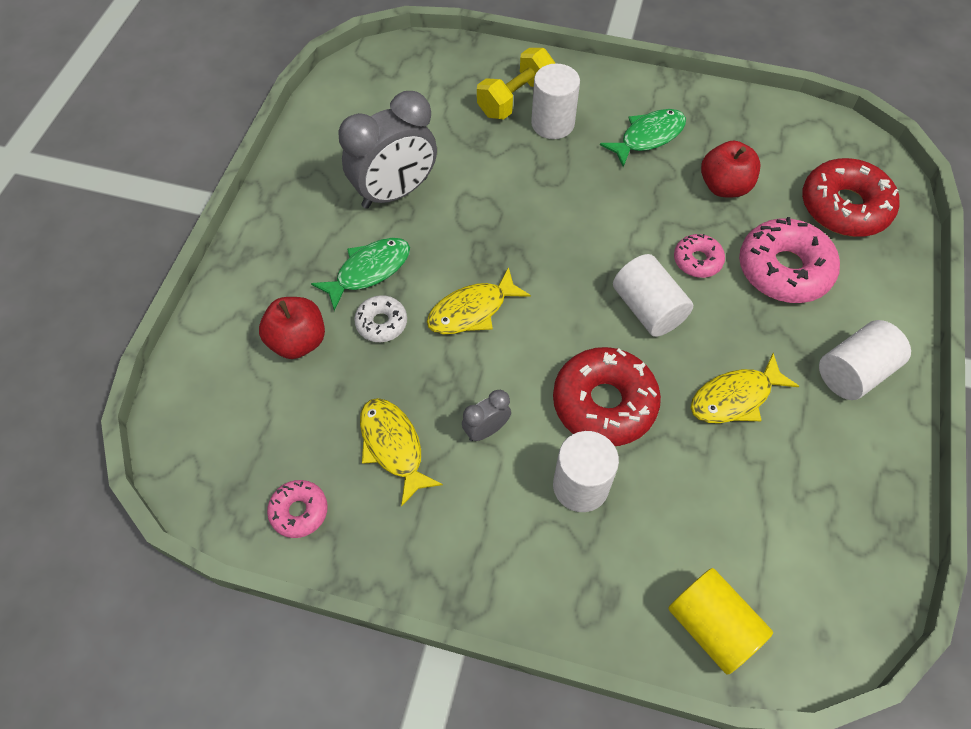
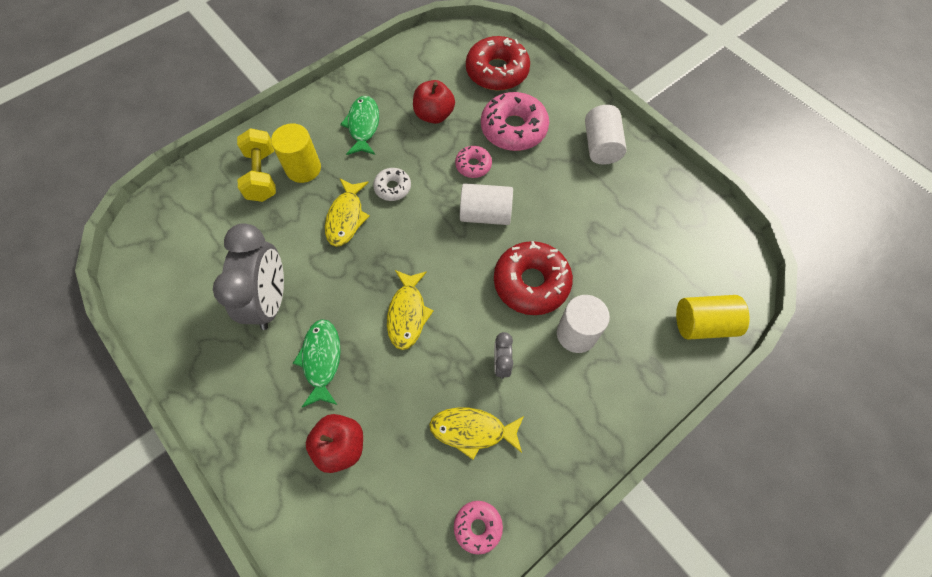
camera: 55 degrees left, 5 degrees up
(381, 323) = (371, 378): white donut -> white donut (393, 187)
(552, 124) = (303, 168): white cylinder -> yellow cylinder
(735, 398) = (576, 213): yellow fish -> yellow fish (346, 218)

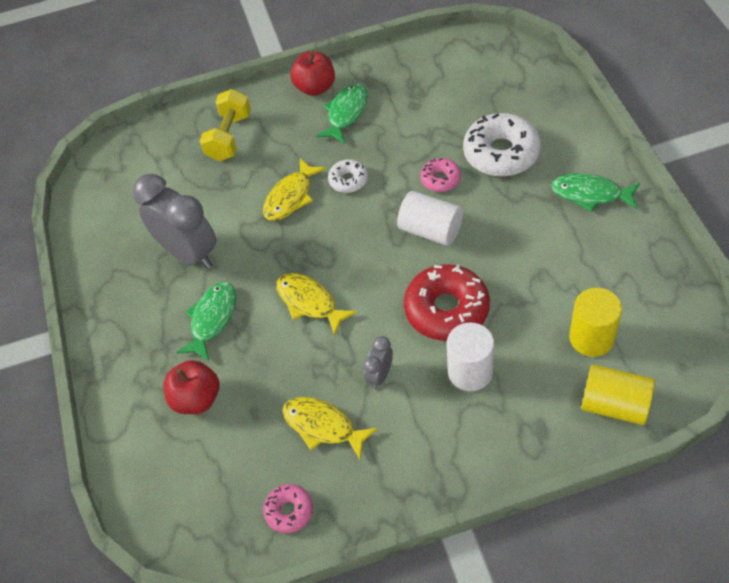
camera: 30 degrees right, 10 degrees down
(270, 301) = (189, 253): grey clock -> grey clock turned 75 degrees counterclockwise
(303, 168) = (270, 140): yellow cylinder -> yellow cylinder (591, 338)
(407, 314) = (309, 302): yellow fish -> yellow fish turned 105 degrees clockwise
(434, 115) = (423, 119): red apple -> red apple (315, 87)
(497, 71) = (511, 90): red donut -> none
(513, 129) = (501, 153): pink donut -> white donut
(601, 146) = (590, 194): white cylinder -> green fish

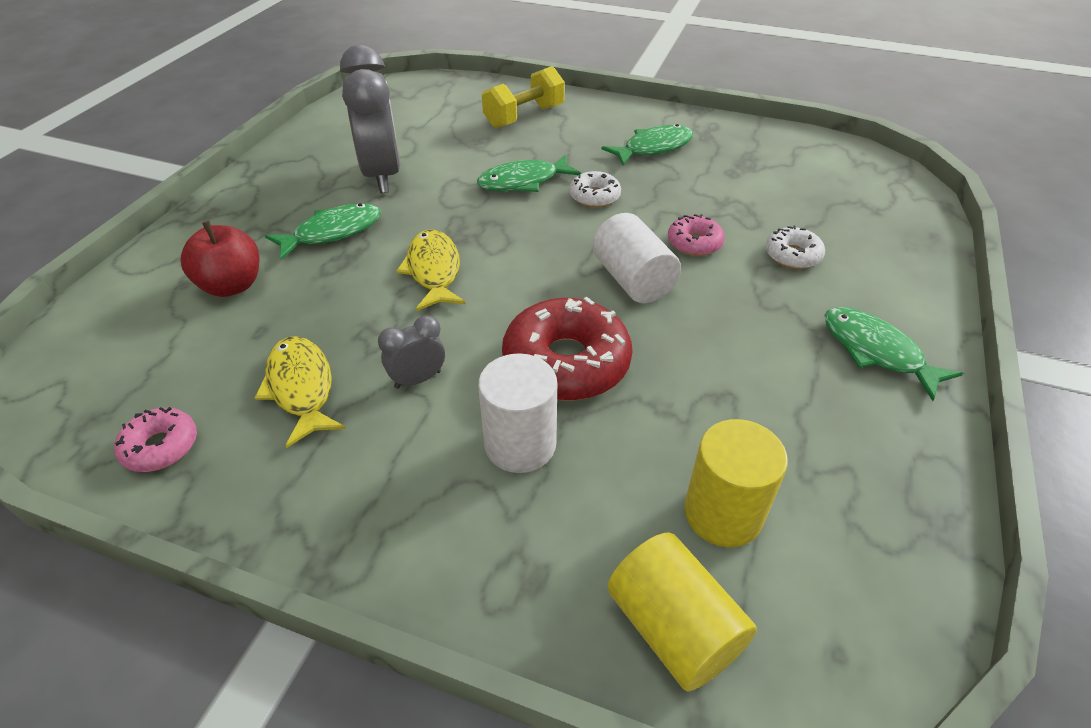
camera: 30 degrees right, 10 degrees down
(291, 197) = (523, 182): yellow fish -> green fish
(315, 87) = (645, 118): red apple -> none
(501, 153) = (792, 255): white donut -> white donut, size x0.52

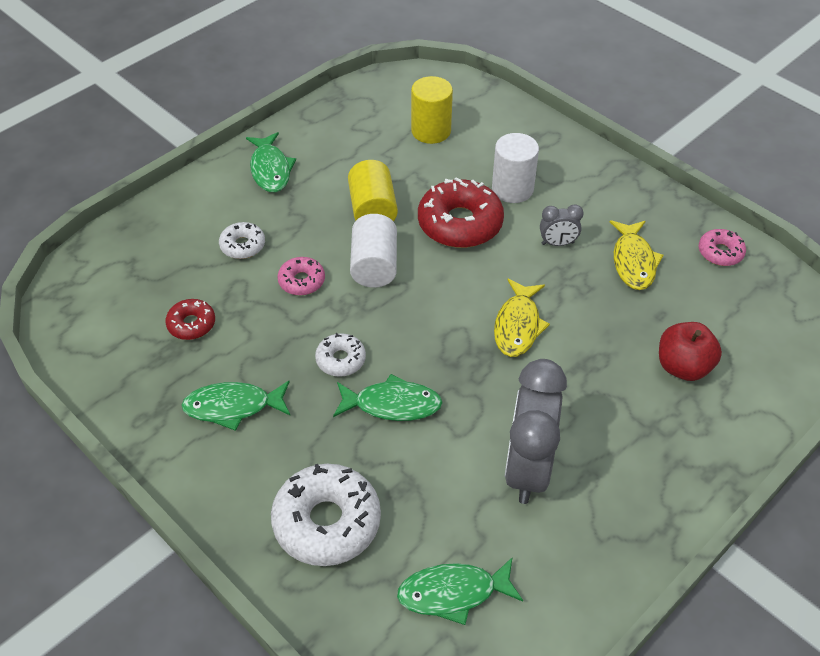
camera: 155 degrees left, 5 degrees up
(333, 232) = (592, 400): green fish -> green fish (453, 593)
(524, 117) = (327, 522): yellow dumbbell -> white donut
(673, 628) = (484, 105): yellow cylinder -> yellow cylinder (373, 210)
(753, 183) = (191, 324): none -> red donut

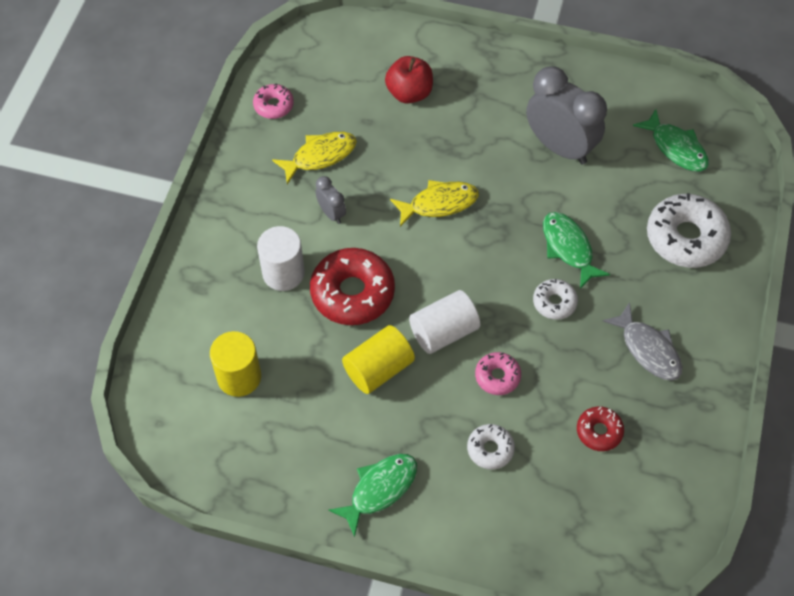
camera: 120 degrees left, 10 degrees up
(233, 407) = (648, 349): green fish -> grey fish
(527, 468) = (560, 147): grey clock -> grey clock turned 120 degrees counterclockwise

